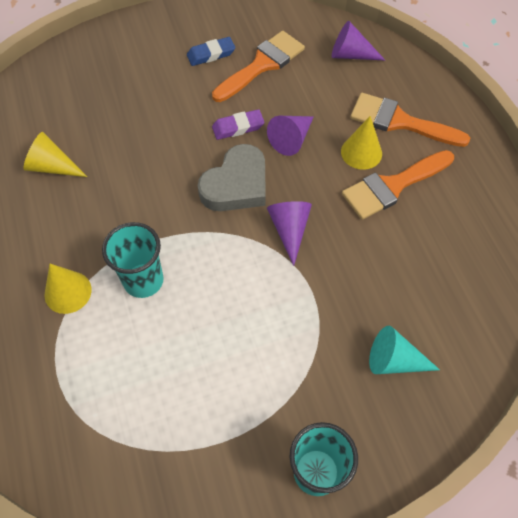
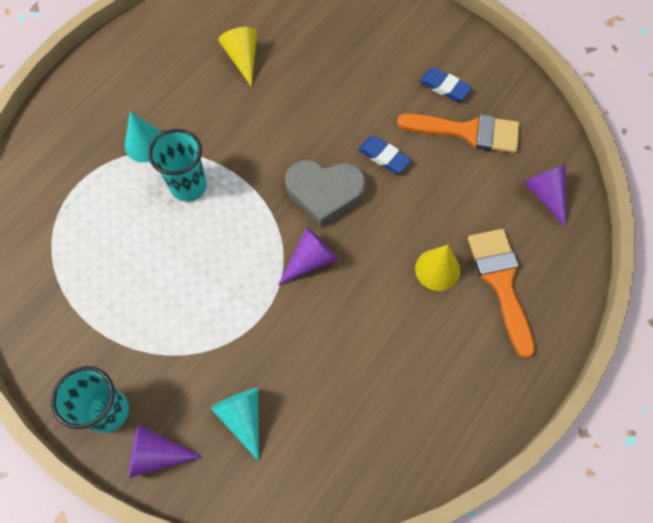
camera: 55 degrees right, 5 degrees up
(68, 292) = (145, 144): yellow cone -> turquoise cone
(238, 127) = (384, 157): purple eraser -> blue eraser
(291, 139) = (405, 205): purple cone -> purple cone (156, 454)
(393, 186) = (421, 317): orange brush -> none

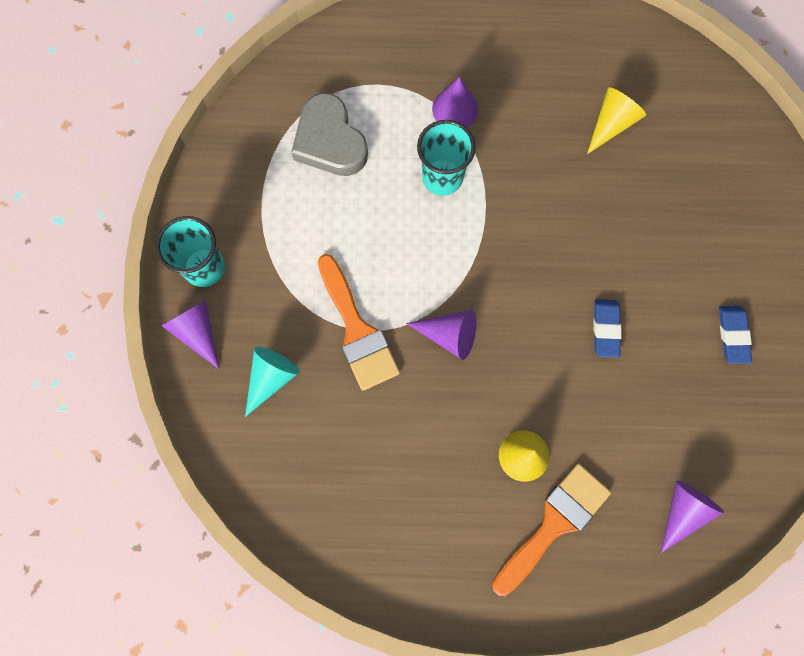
camera: 55 degrees right, 10 degrees up
(145, 144) = (455, 109): turquoise cone -> purple cone
(324, 193) = (525, 300): grey heart -> grey heart (330, 141)
(467, 132) = (697, 391): orange brush -> orange brush (357, 330)

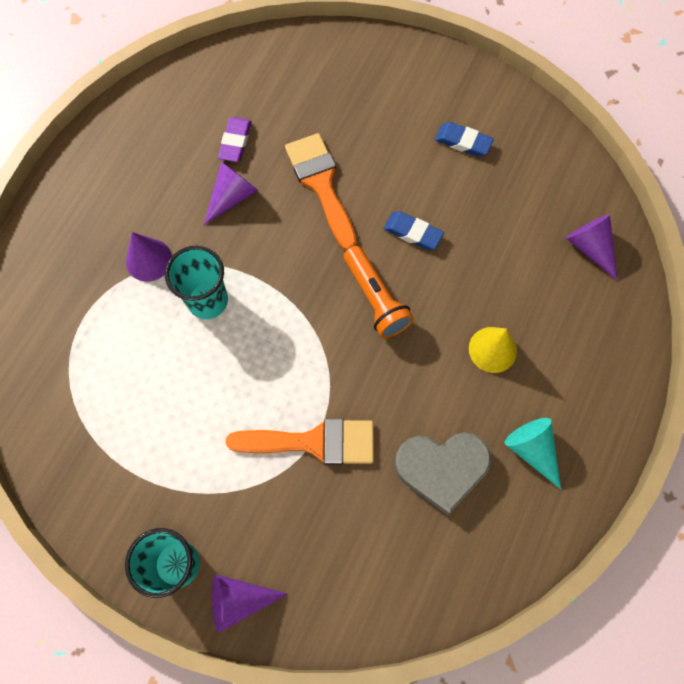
camera: 65 degrees left, 5 degrees down
(271, 378) = (320, 545): turquoise cone -> turquoise cone (532, 450)
(330, 141) = (115, 384): grey heart -> grey heart (441, 469)
(449, 335) = (357, 362): purple cone -> purple cone (232, 197)
(519, 324) = (375, 299): none -> orange flashlight
(554, 523) = (561, 352): orange brush -> orange brush (321, 185)
(611, 123) = (235, 142): yellow cone -> purple eraser

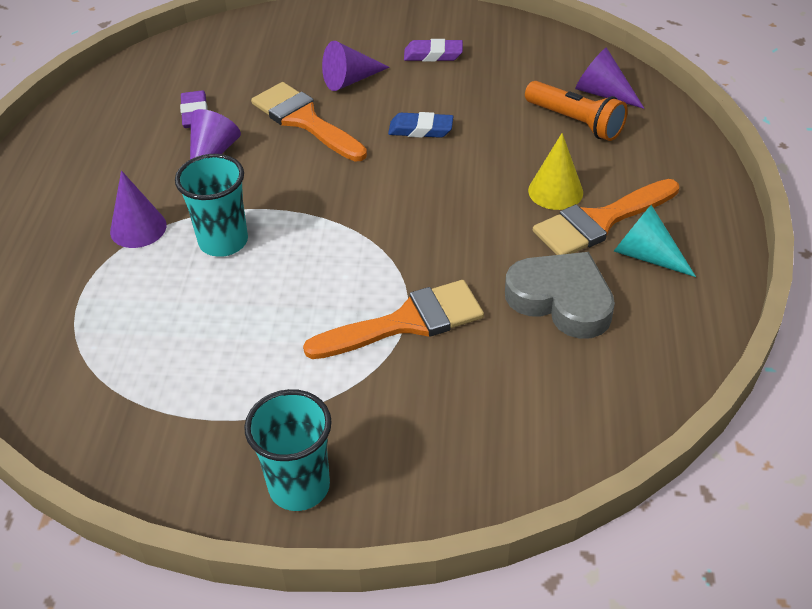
camera: 20 degrees left, 25 degrees down
(238, 600) = (394, 495): purple cone -> purple cone (350, 80)
(375, 299) = (410, 188): orange flashlight -> orange flashlight (575, 122)
(441, 469) = (561, 300): grey heart -> grey heart turned 120 degrees counterclockwise
(463, 142) = (433, 55): blue eraser -> purple eraser
(513, 398) = (600, 221): none -> orange brush

